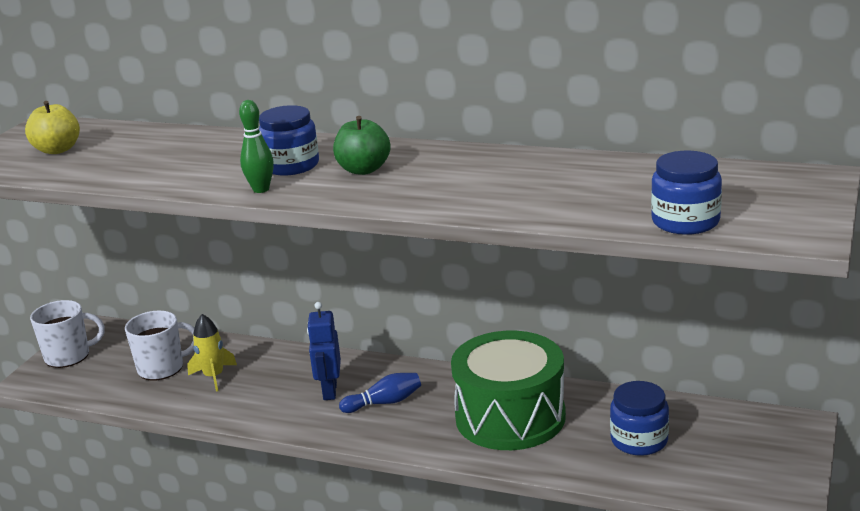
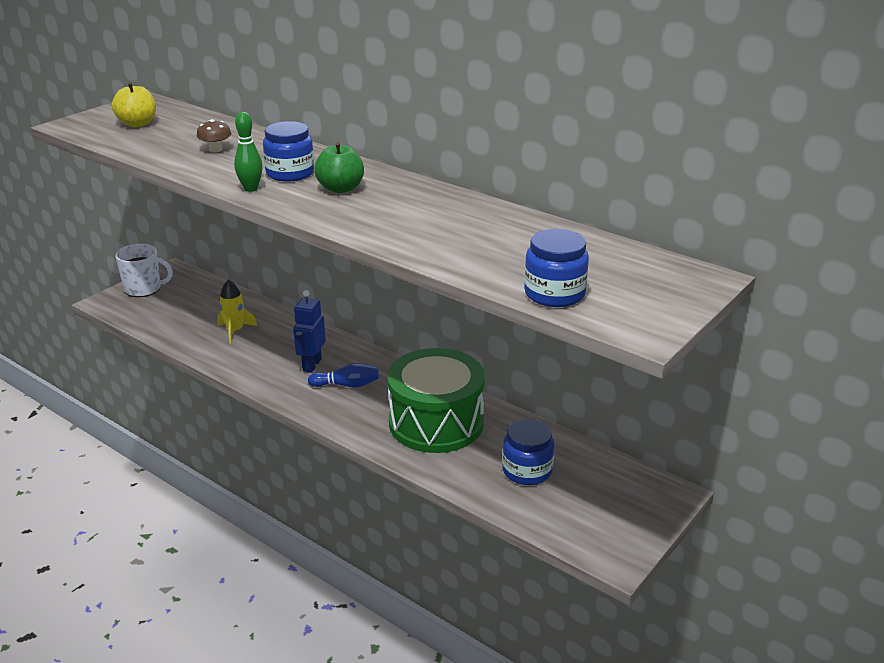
camera: 15 degrees right, 5 degrees up
(162, 368) = (202, 315): white mug -> none
(180, 159) = (215, 150): none -> brown mushroom

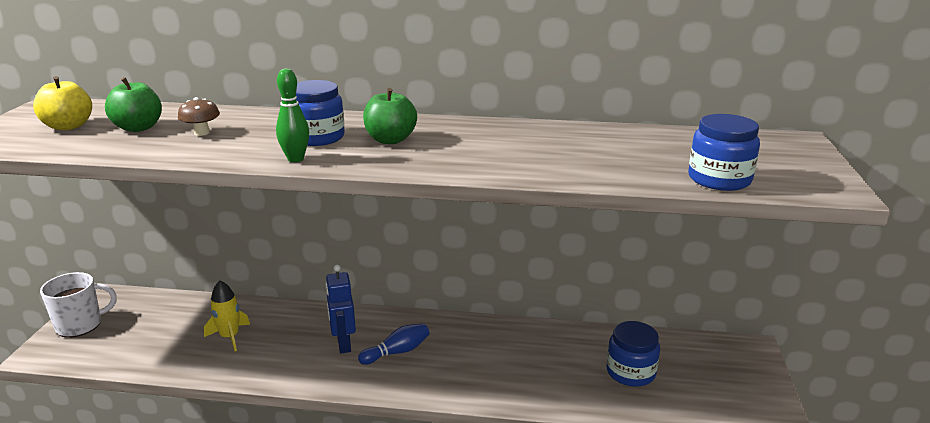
camera: 30 degrees left, 5 degrees down
(179, 135) = (138, 128): none -> green apple
(436, 423) = (513, 358): green drum -> none

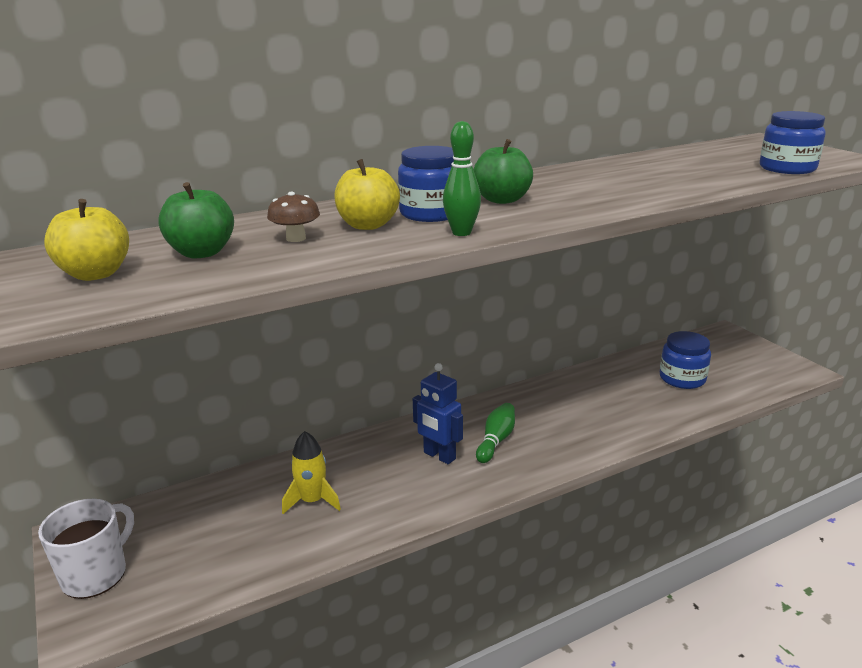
camera: 35 degrees left, 0 degrees up
(260, 135) = (368, 225): none -> yellow apple
(397, 352) = (496, 440): blue bowling pin -> green bowling pin

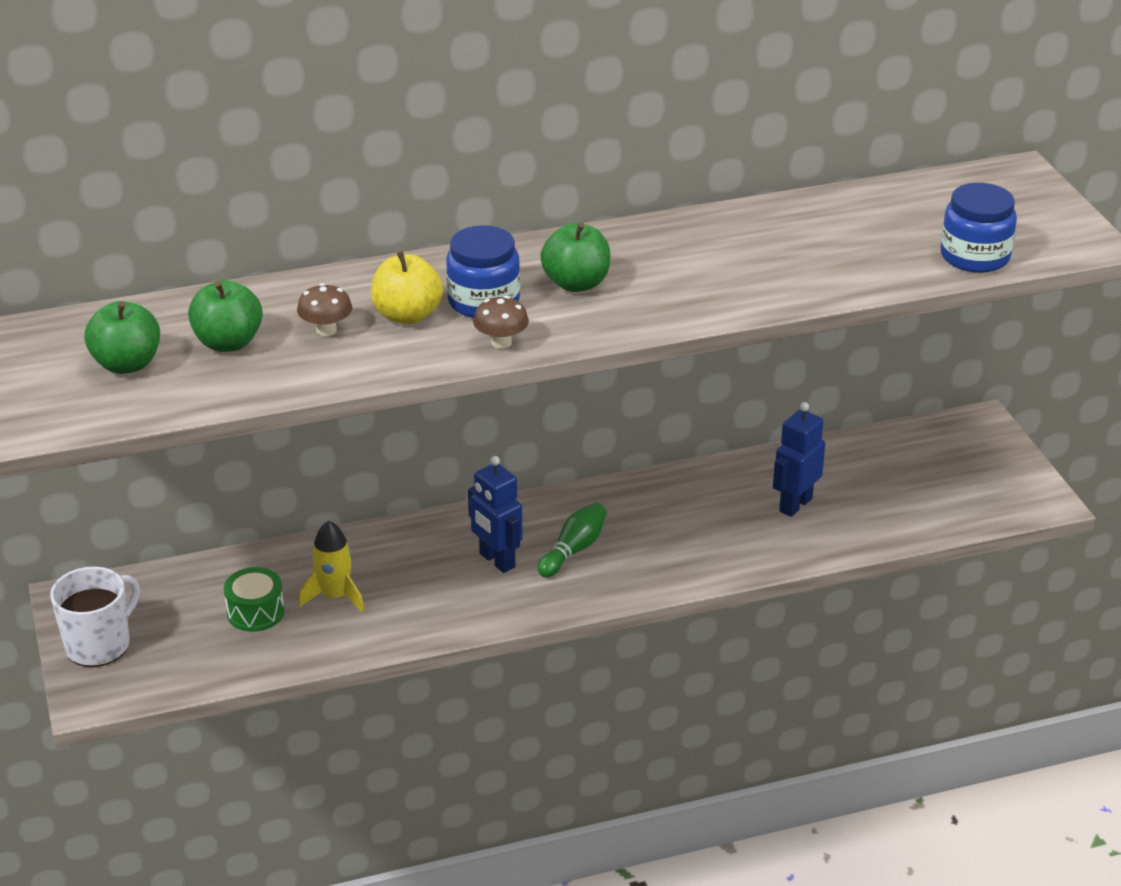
camera: 10 degrees right, 10 degrees up
(95, 274) = (127, 364): yellow apple -> green apple
(244, 524) = (255, 612): none -> green drum
(461, 233) = (501, 342): green bowling pin -> brown mushroom
(640, 392) = (795, 505): none -> blue robot
(682, 378) = (865, 492): blue jar -> none

